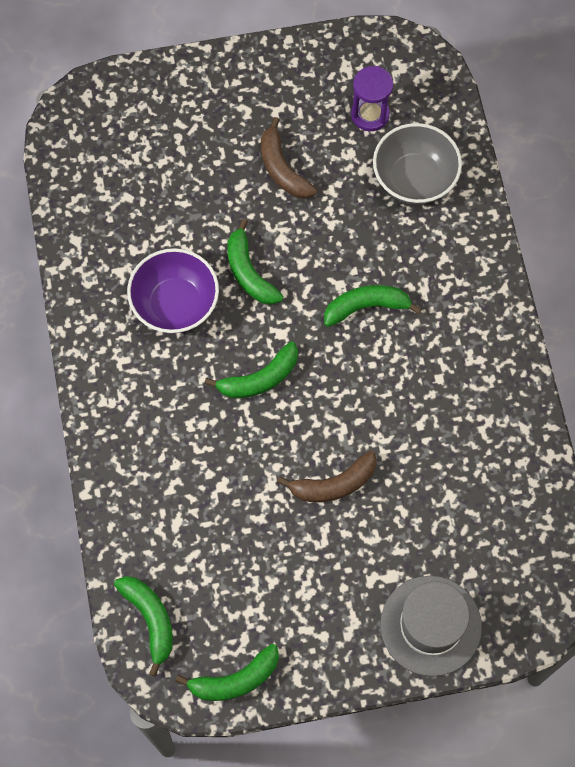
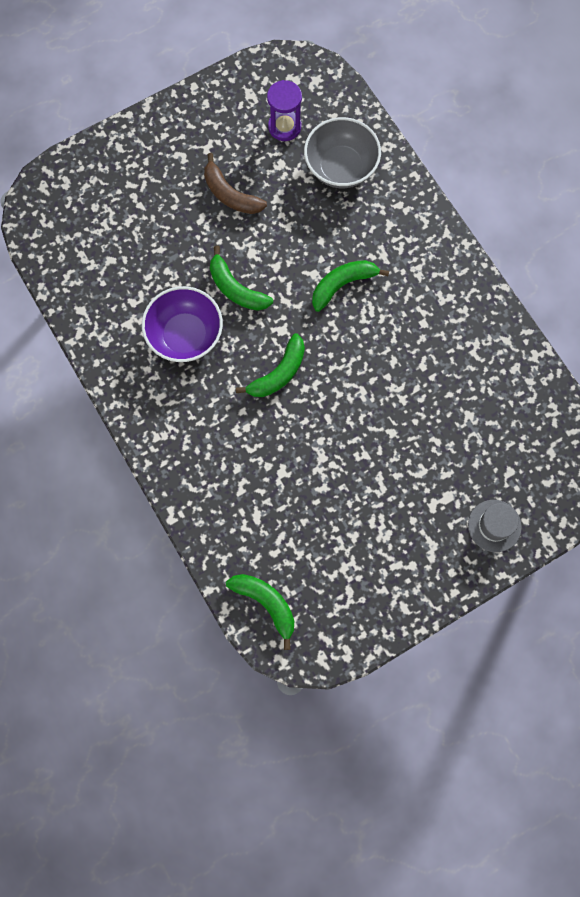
camera: 20 degrees left, 5 degrees up
(235, 679) = (354, 627): green banana -> none
(333, 484) = (372, 438): brown banana -> none
(430, 625) = (494, 526): grey hat -> grey hat, size x0.62

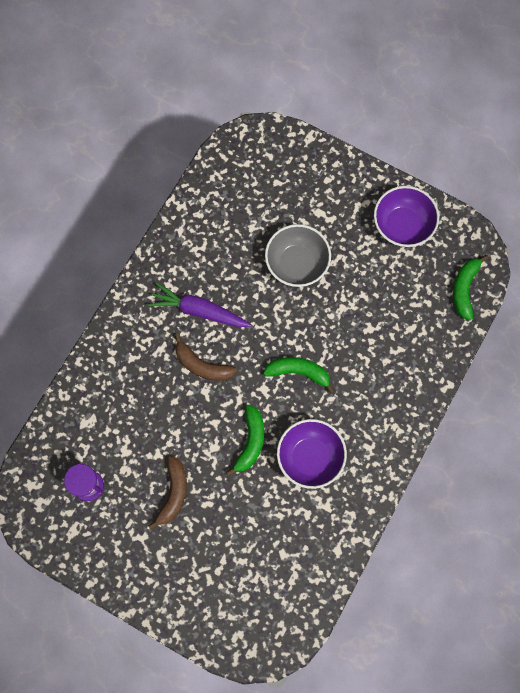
camera: 120 degrees left, 0 degrees up
(341, 167) = (102, 421): grey bowl -> grey bowl (297, 264)
(343, 285) = (202, 365): green banana -> brown banana
(380, 581) = (402, 226): none -> purple bowl
(403, 312) = (199, 310): none -> purple carrot
(494, 526) = (320, 174): grey hat -> none

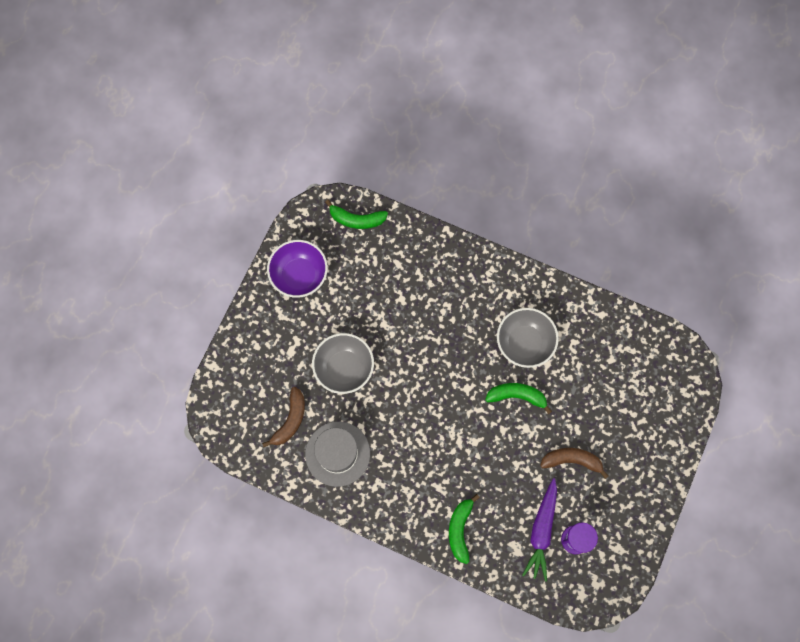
camera: 95 degrees left, 0 degrees up
(199, 310) = (397, 455): purple carrot -> purple carrot (541, 531)
(202, 365) = (450, 447): brown banana -> brown banana (290, 420)
(207, 251) = (337, 454): none -> grey hat
(298, 372) = (448, 358): green banana -> green banana (460, 529)
(310, 457) = (524, 343): purple bowl -> grey bowl

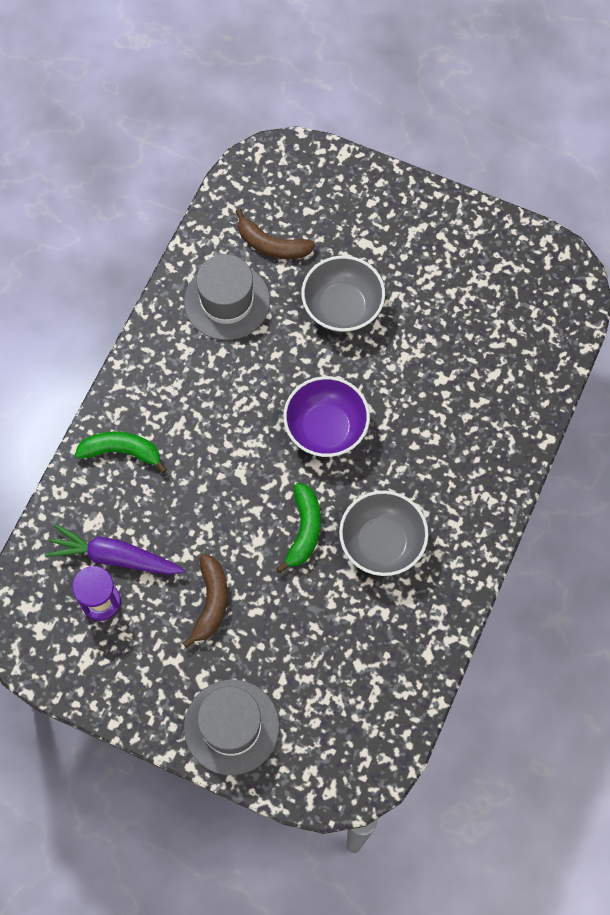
camera: 90 degrees right, 5 degrees down
(299, 275) = (471, 250): purple bowl -> purple bowl (326, 428)
(356, 219) = (557, 321): green banana -> none
(658, 444) = (231, 727): none -> grey hat

